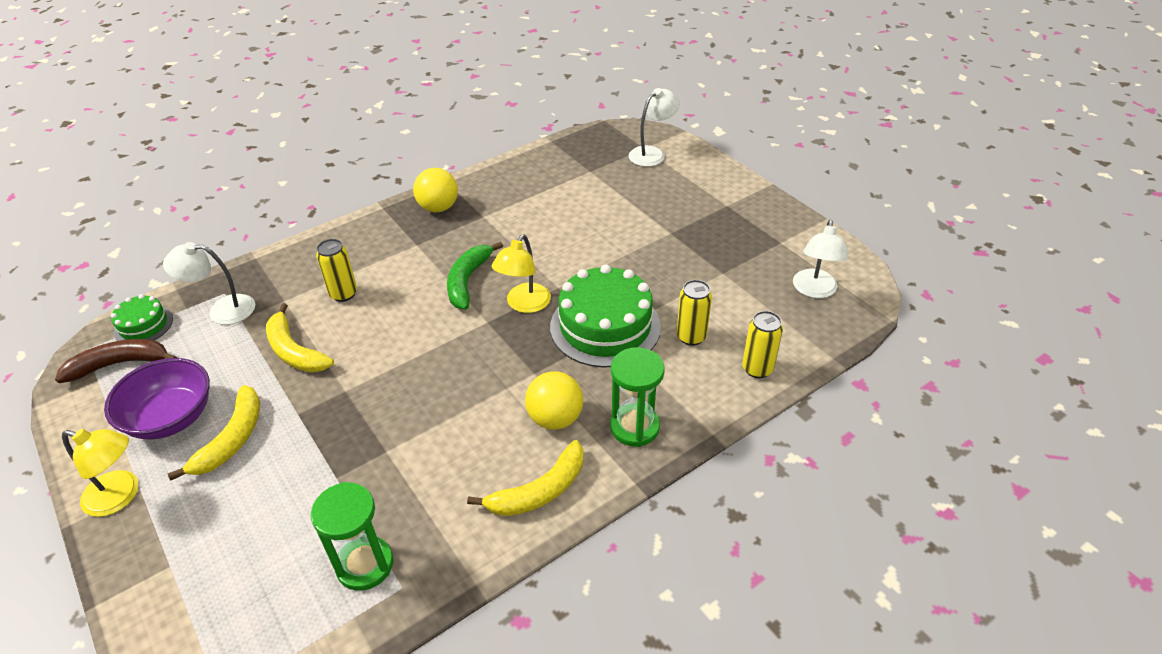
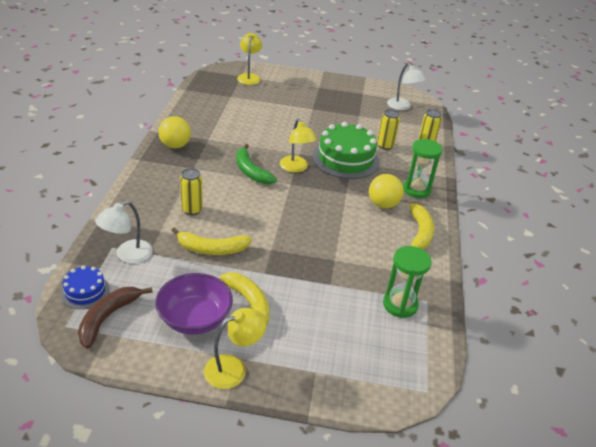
camera: 50 degrees left, 5 degrees down
(143, 325) = (85, 291): green cake -> blue cake
(652, 153) = (249, 77): white lamp -> yellow lamp

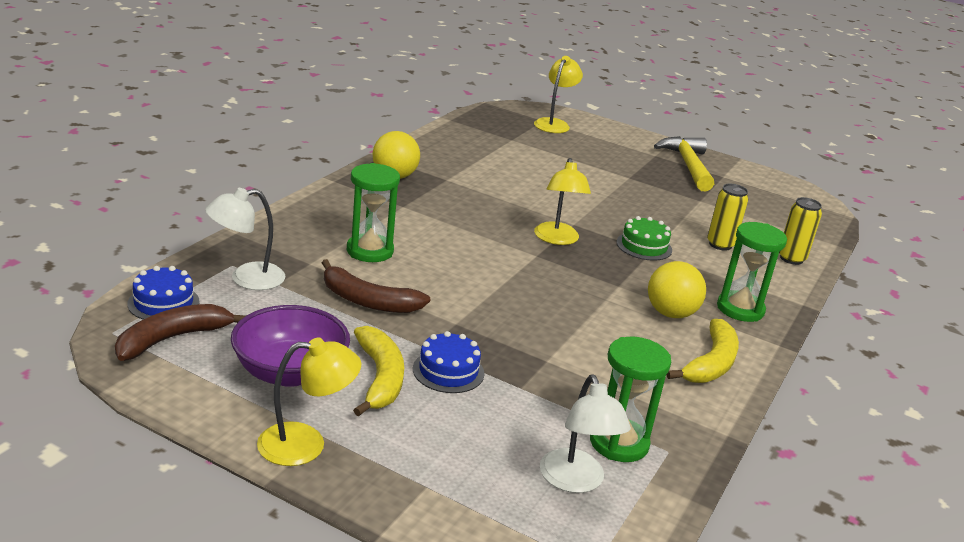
camera: 20 degrees right, 10 degrees down
(192, 210) = (370, 251): yellow can -> green hourglass
(212, 249) = (368, 301): yellow banana -> brown banana
(251, 171) = (485, 228): green banana -> none
(285, 286) = (448, 371): none -> blue cake
(340, 90) = (688, 165): none -> yellow hammer
(345, 159) = (644, 246): green cake -> green cake, size x0.51
(402, 107) = (780, 204): white lamp -> white lamp (575, 481)

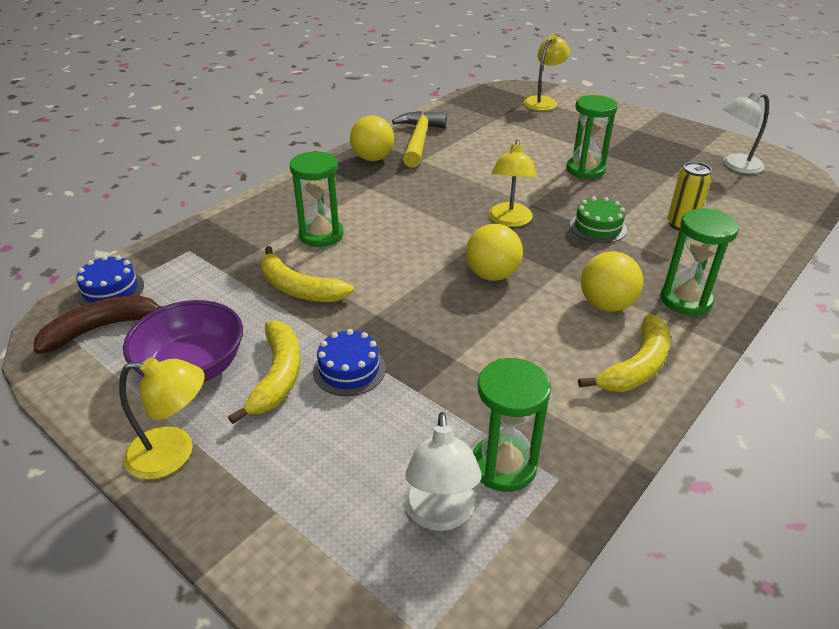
camera: 15 degrees right, 10 degrees up
(246, 279) = (195, 265): white lamp -> white lamp (735, 166)
(368, 301) = (299, 289): brown banana -> yellow banana
(556, 288) = (492, 275): none -> yellow ball
(616, 193) = (585, 170): none -> green hourglass
(688, 165) = (667, 139): yellow hammer -> yellow hammer (419, 140)
(791, 258) = (757, 240): yellow can -> none

